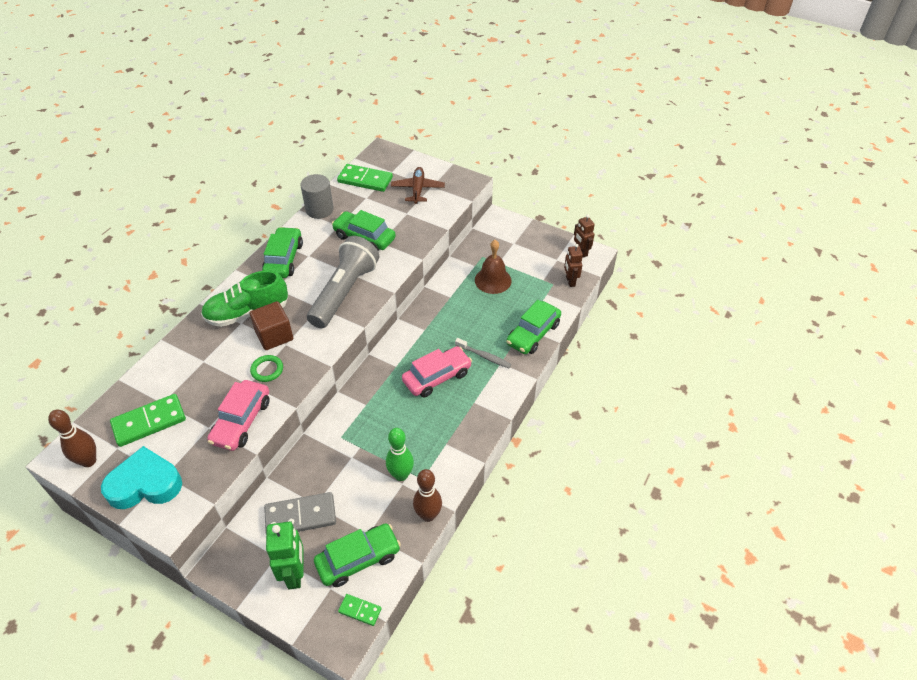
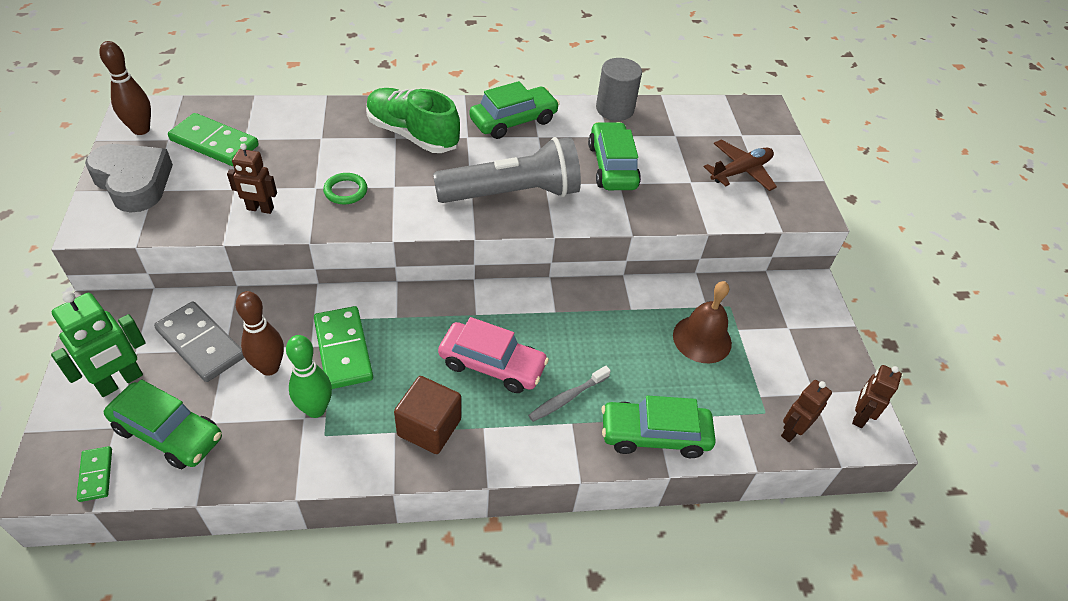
camera: 50 degrees right, 0 degrees up
(145, 484) = (133, 182): turquoise heart -> grey heart
(241, 421) = (260, 209): pink car -> brown robot
(274, 335) = (398, 171): brown cube -> brown cube (429, 427)
(365, 180) = (701, 120): green domino -> green domino (343, 349)
(428, 515) = (272, 472): brown bowling pin -> brown bowling pin (269, 367)
(484, 356) = (567, 398): grey toothbrush -> grey toothbrush turned 60 degrees clockwise

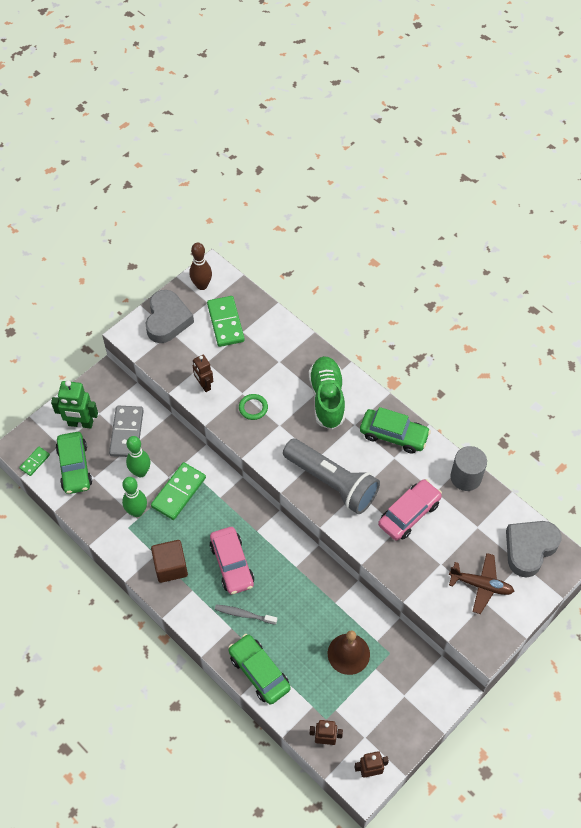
camera: 55 degrees right, 10 degrees up
(269, 367) = (140, 472): brown bowling pin -> green bowling pin
(612, 166) = (409, 514): green car -> pink car
(731, 121) = (529, 549): none -> grey heart

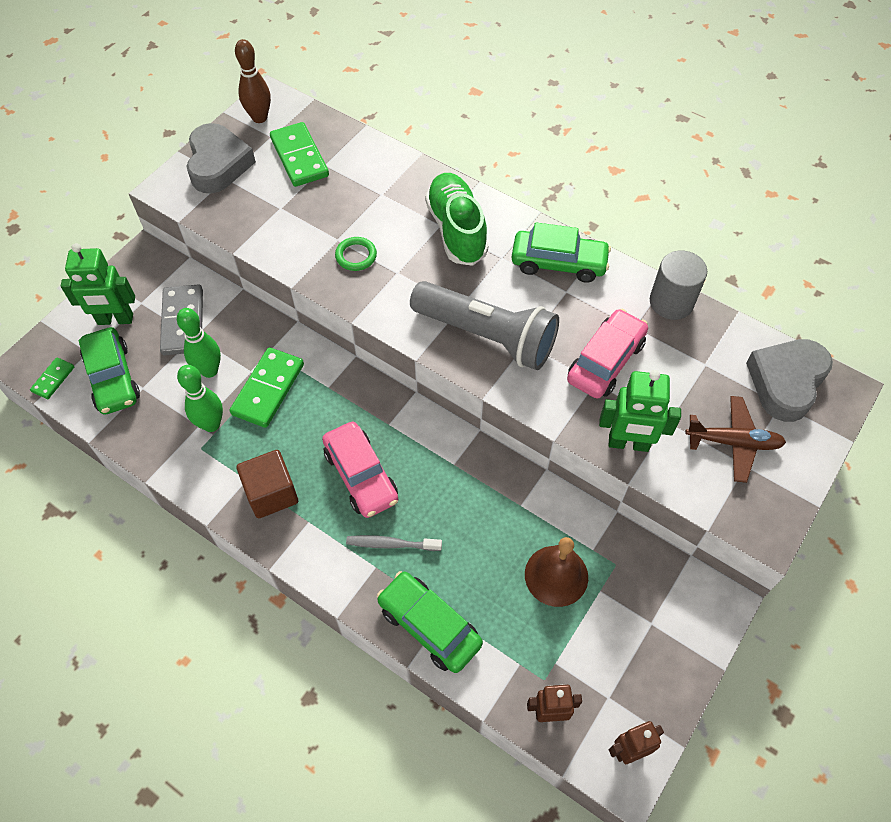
camera: 10 degrees left, 0 degrees up
(204, 385) = (282, 237): brown robot -> none
(410, 574) = (628, 443): none -> green robot

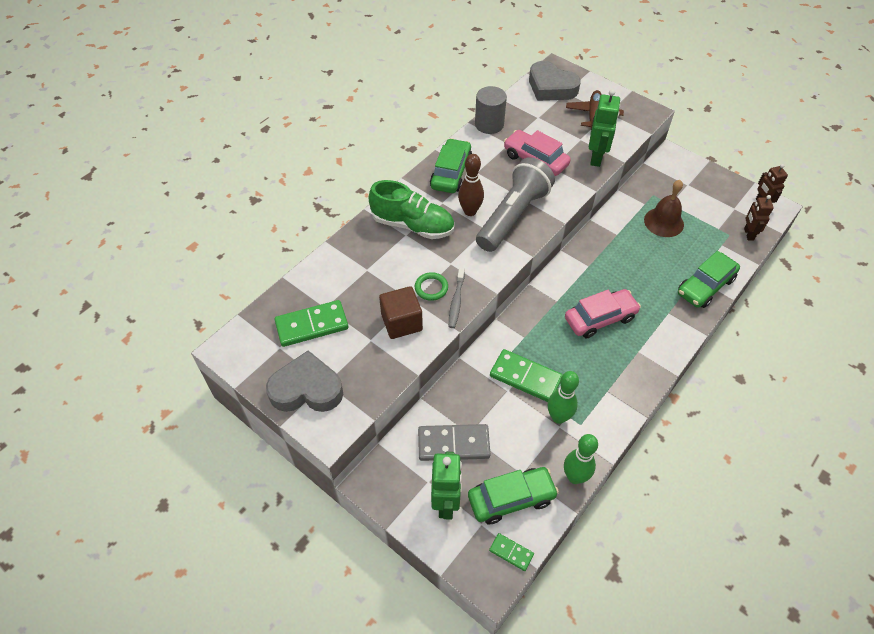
camera: 85 degrees left, 5 degrees down
(209, 370) = (506, 420): green bowling pin -> green bowling pin (575, 477)
(259, 118) = (252, 356): brown bowling pin -> brown bowling pin (470, 211)
(271, 493) = (618, 374): brown cube -> brown cube (401, 322)
(391, 544) = (651, 303): grey toothbrush -> grey toothbrush (456, 301)
(456, 230) = (412, 225): green shoe -> green shoe turned 150 degrees counterclockwise

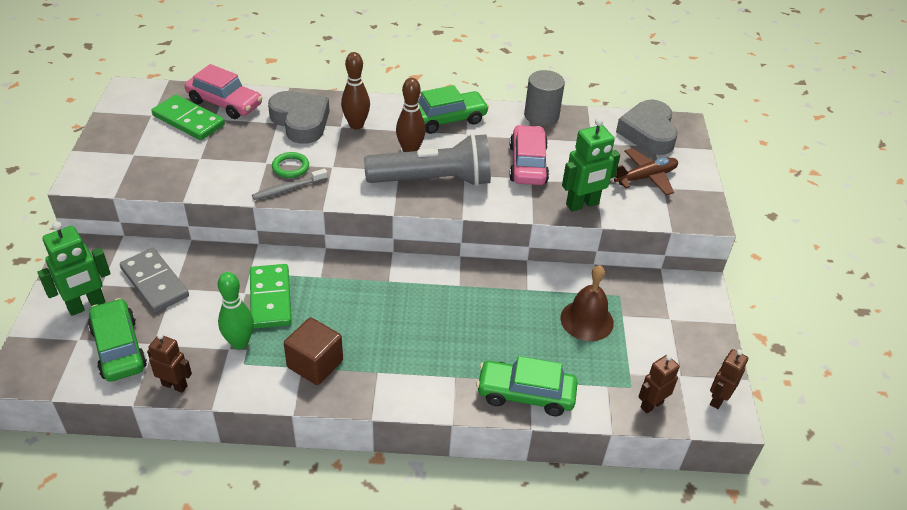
camera: 50 degrees right, 10 degrees down
(307, 389) = (118, 147): grey heart -> grey heart (300, 122)
(401, 322) = (234, 167): brown cube -> brown cube (315, 364)
(412, 225) = (356, 125): green shoe -> brown bowling pin
(511, 498) = (119, 348): green car -> green car turned 150 degrees counterclockwise
(511, 552) = (58, 373): green domino -> none
(575, 477) = (175, 385): green bowling pin -> brown robot
(600, 318) = (395, 323): pink car -> pink car (225, 103)

